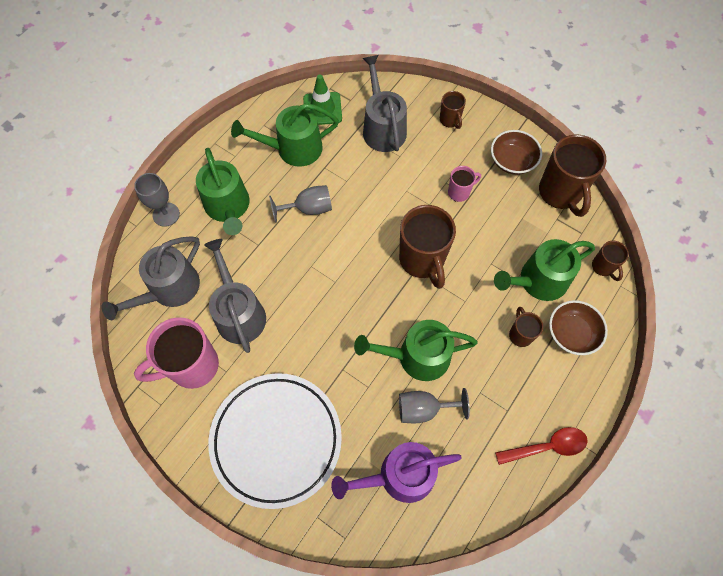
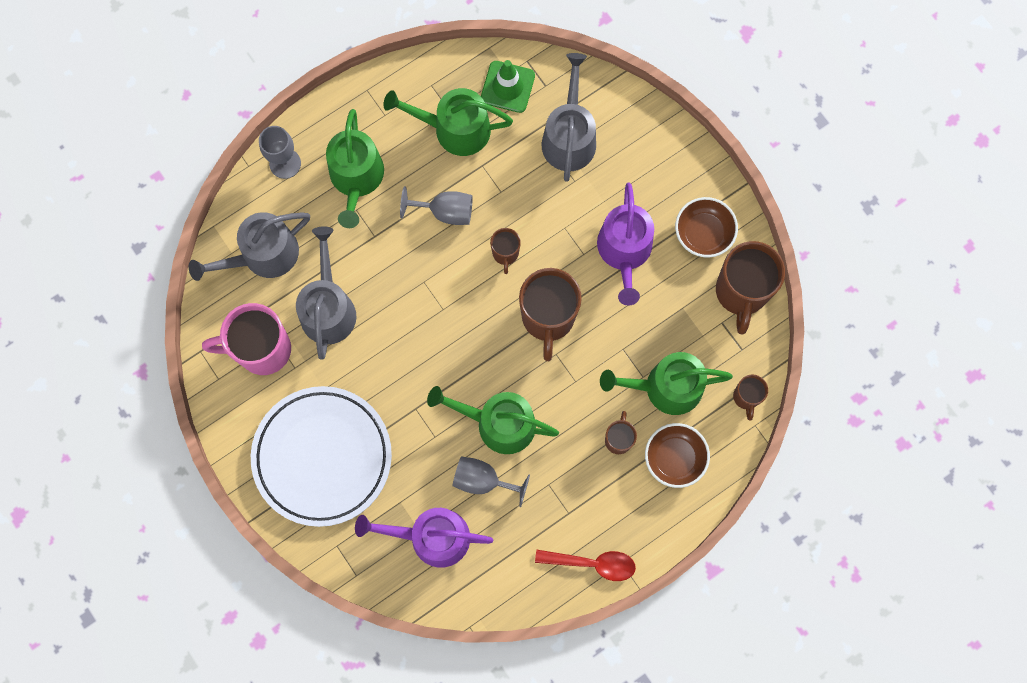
camera: 20 degrees right, 10 degrees up
(450, 120) = (653, 154): brown mug -> brown mug (505, 254)
(459, 192) = (624, 251): pink mug -> purple watering can

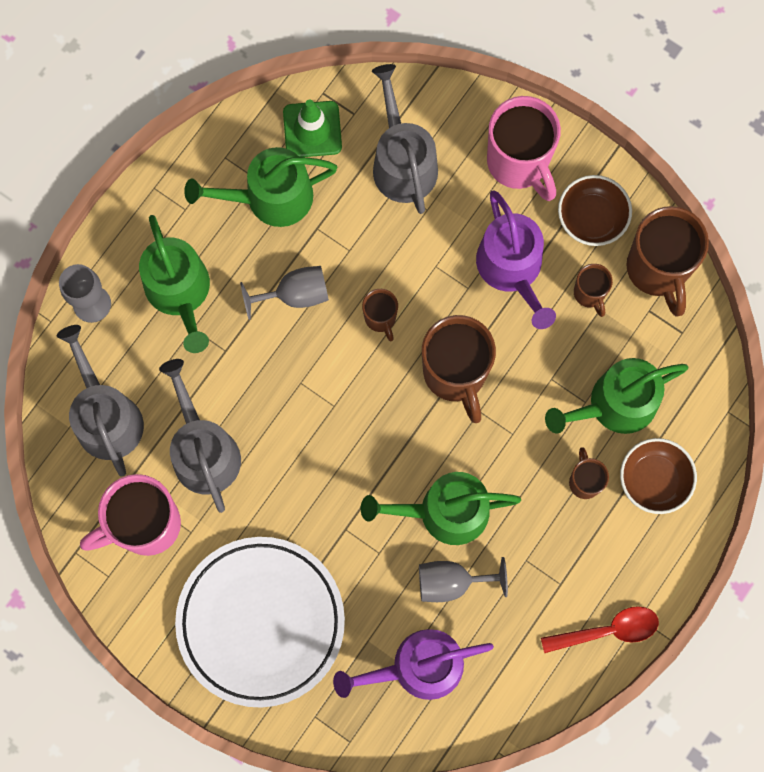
camera: 20 degrees left, 0 degrees up
(263, 255) = (106, 417): grey watering can -> grey watering can turned 120 degrees clockwise
(661, 169) = (518, 163): none -> pink mug
(746, 397) = (707, 384): brown mug -> brown mug (589, 294)

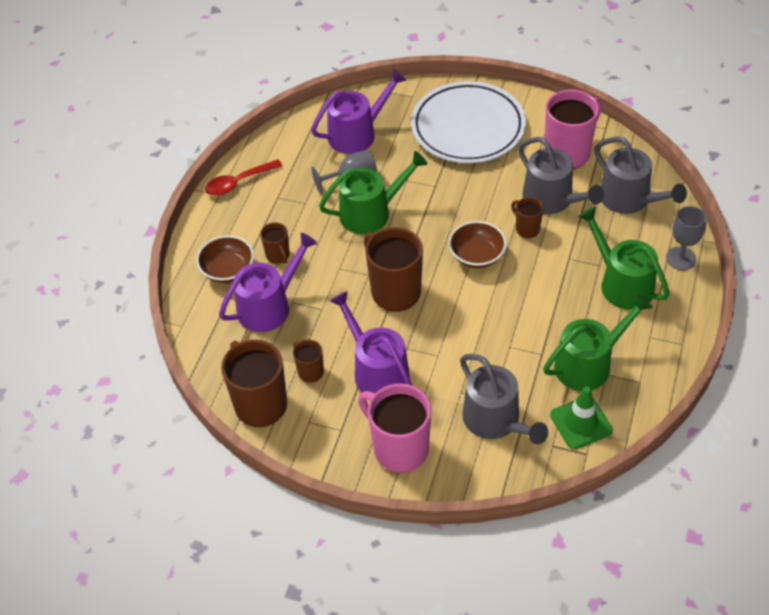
camera: 165 degrees right, 25 degrees down
(295, 295) = (536, 306): grey goblet -> none
(380, 318) = (465, 309): brown mug -> brown mug (526, 228)
(591, 218) = (325, 425): brown bowl -> brown bowl (477, 255)
(615, 404) = (269, 306): green watering can -> purple watering can

